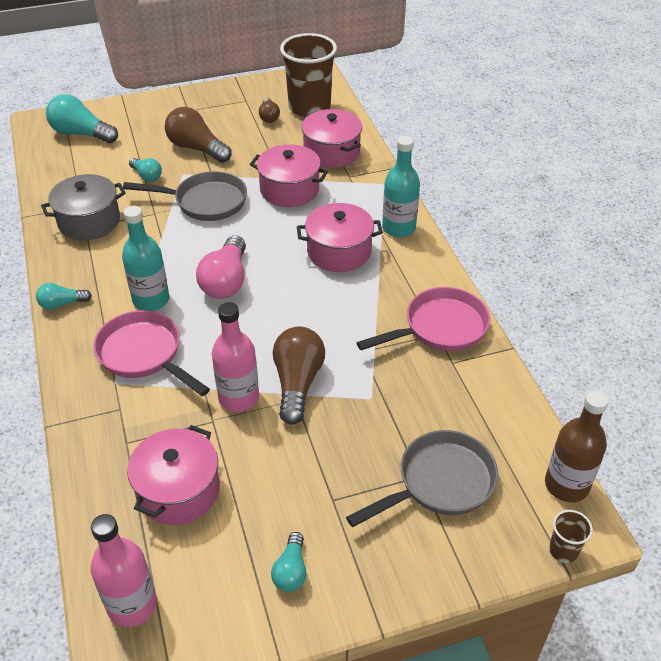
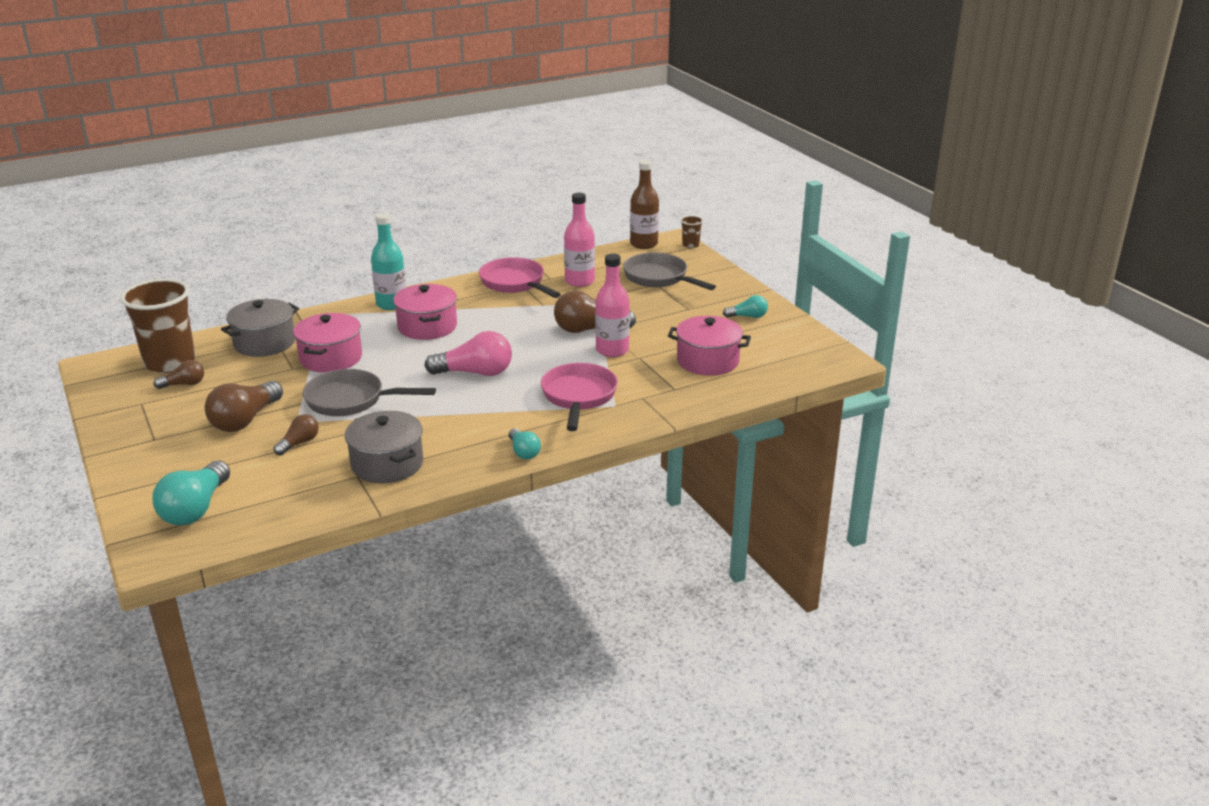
camera: 100 degrees left, 15 degrees down
(132, 605) = (802, 363): pink bottle -> pink bottle (579, 281)
(144, 354) = (578, 397): pink pan -> pink pan turned 150 degrees clockwise
(147, 176) = (299, 443): turquoise light bulb -> brown light bulb
(151, 300) = (508, 405): turquoise bottle -> none
(205, 202) = (351, 400): grey pan -> grey pan turned 75 degrees counterclockwise
(331, 152) = (264, 343): pink pot -> grey pot

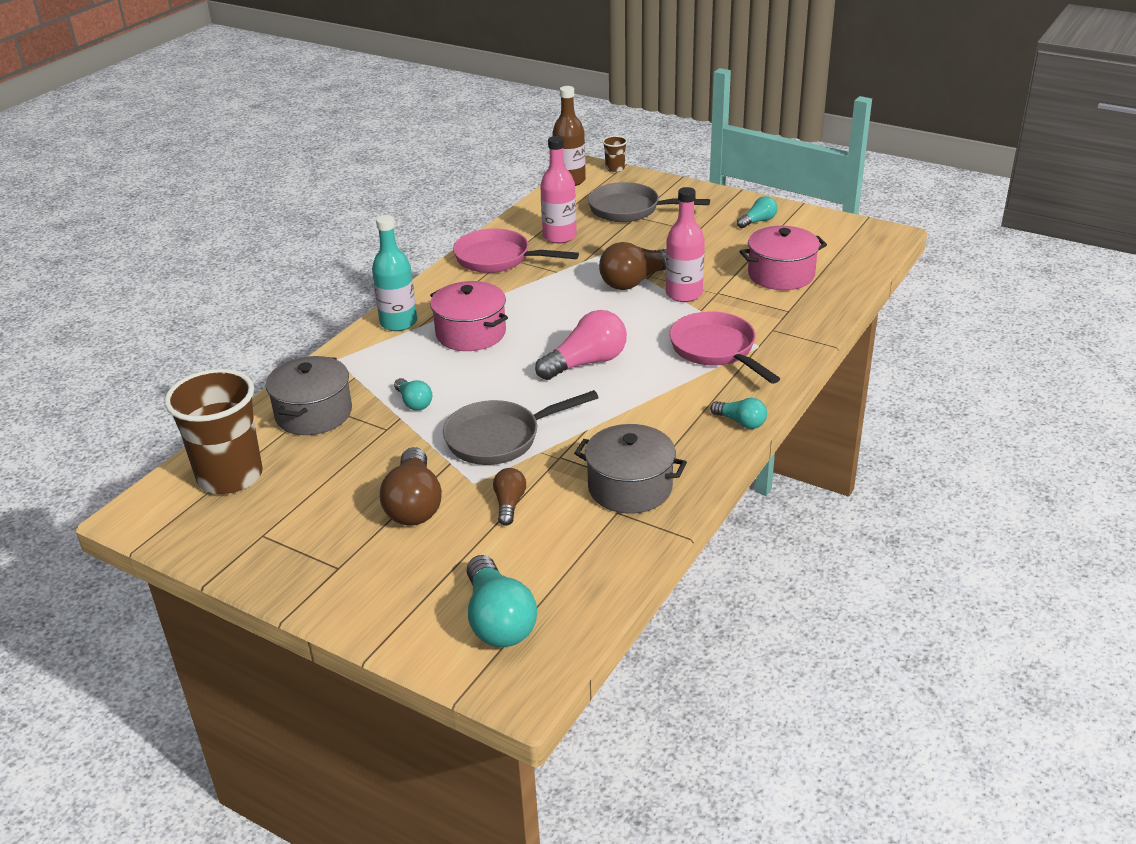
camera: 30 degrees left, 5 degrees up
(184, 384) = (284, 494): brown light bulb -> none
(331, 358) = (414, 402): pink pot -> turquoise light bulb

